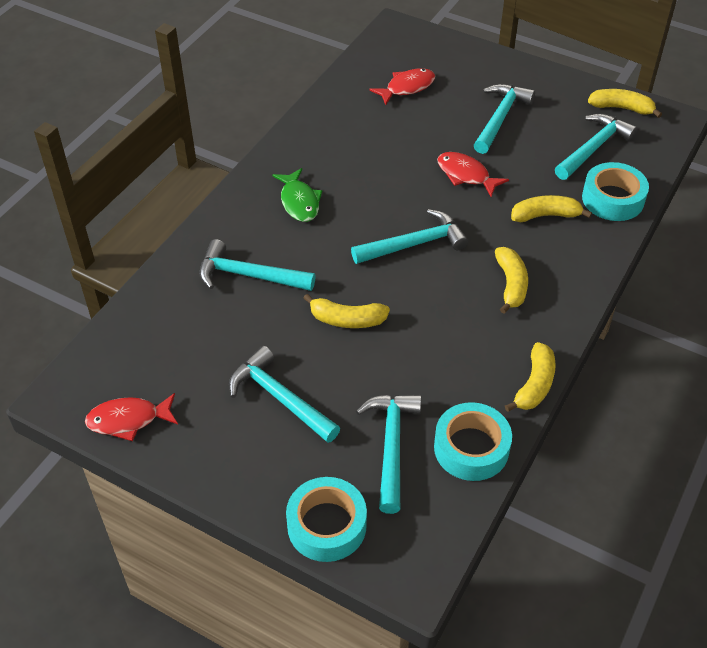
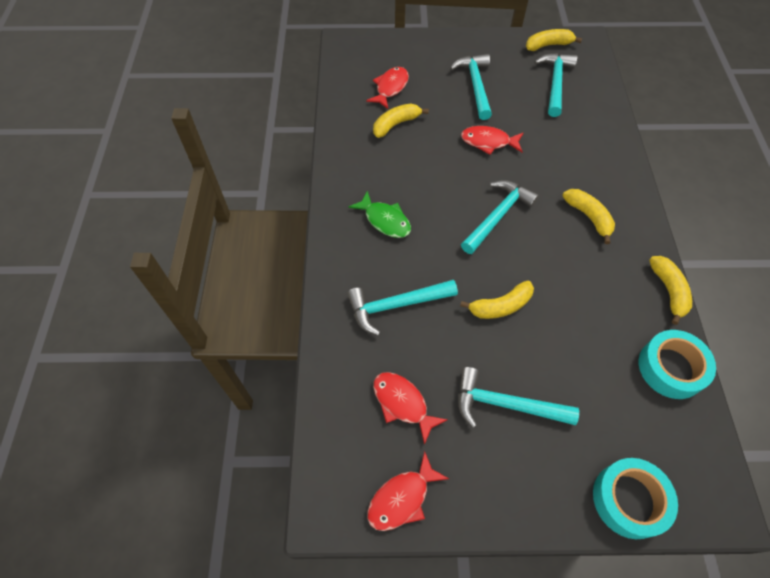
camera: 30 degrees left, 10 degrees up
(188, 353) = (402, 403): none -> red fish
(391, 446) = (618, 399): turquoise hammer -> none
(545, 215) = (567, 150): yellow banana -> yellow banana (396, 124)
(613, 199) = (598, 117): turquoise tape -> none

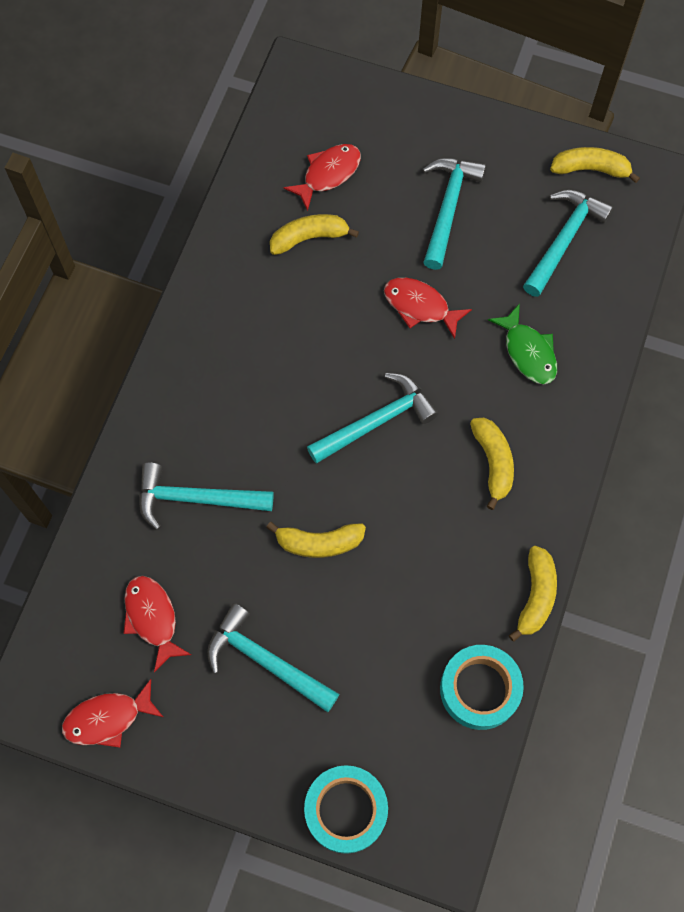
camera: 20 degrees right, 10 degrees up
(385, 220) = (232, 379): green fish -> green fish (528, 352)

